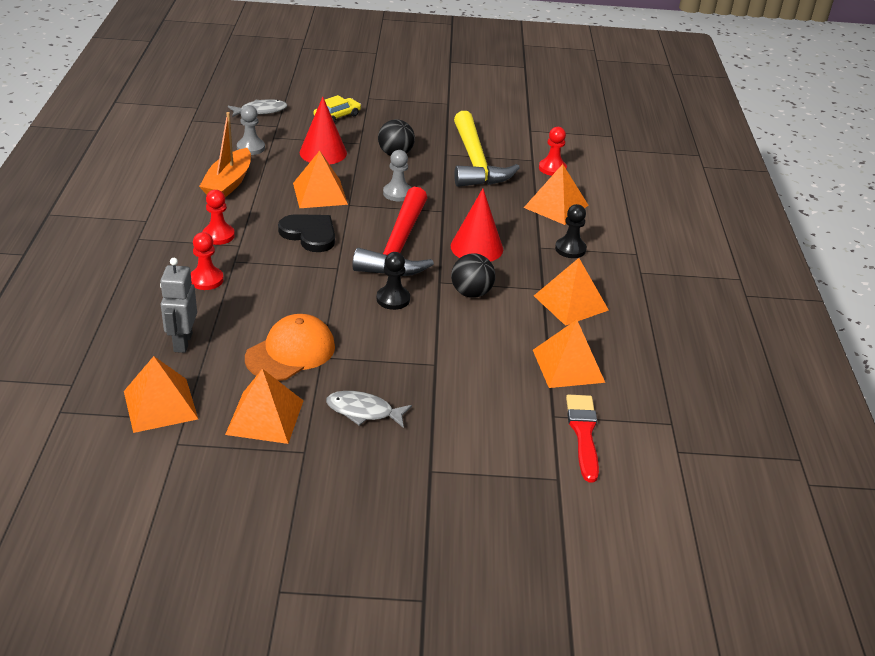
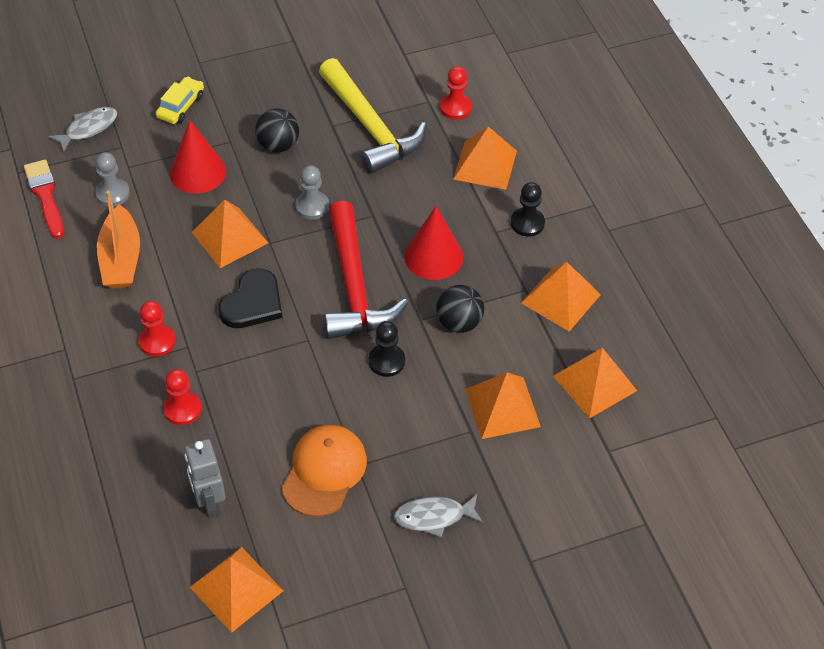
camera: 20 degrees left, 15 degrees up
(265, 417) = (345, 562): orange pyramid -> orange pyramid (502, 407)
(309, 234) = (253, 303): black heart -> black heart turned 105 degrees clockwise
(583, 434) = (645, 461): red brush -> red brush (45, 196)

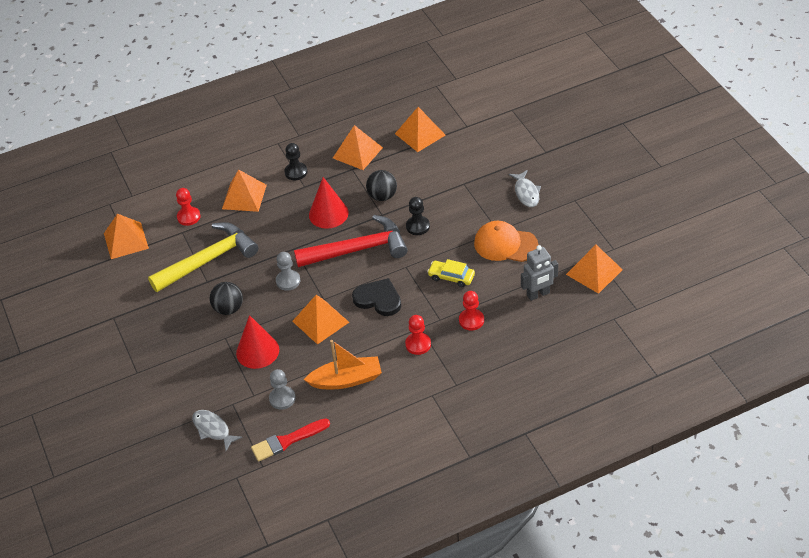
camera: 90 degrees left, 5 degrees down
(181, 106) = (187, 374): yellow car -> yellow car (451, 277)
(502, 407) = (444, 171): orange pyramid -> orange pyramid (126, 240)

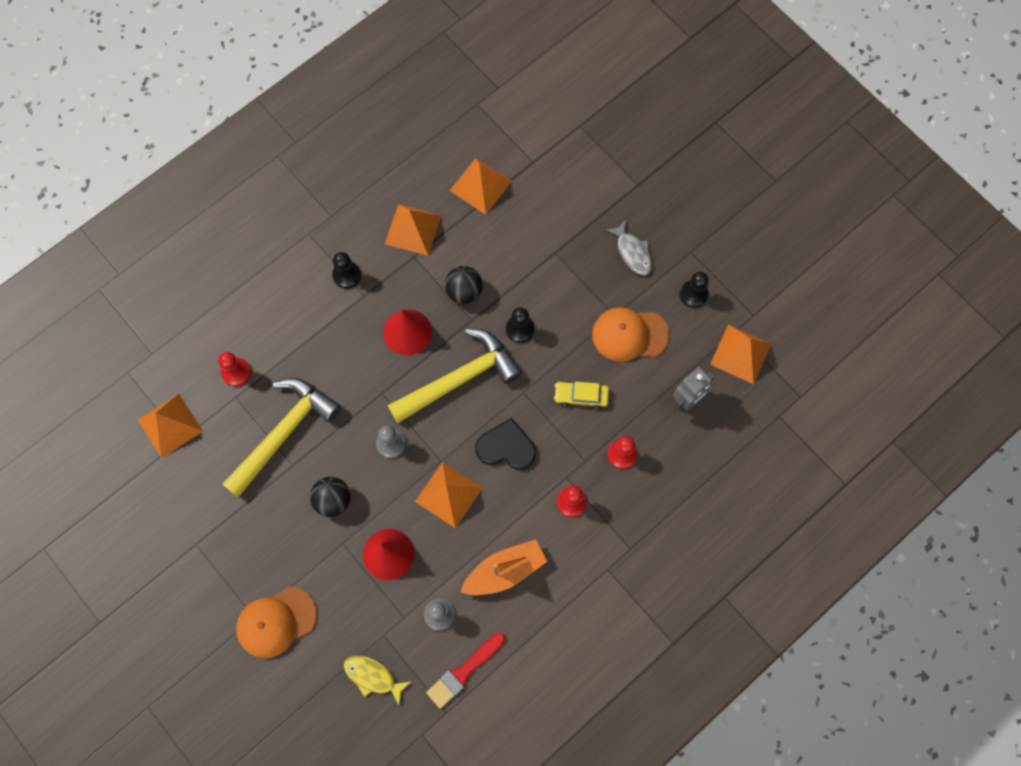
camera: 20 degrees left, 25 degrees up
(152, 378) = (276, 622): none -> orange cap
(213, 429) = (373, 676): grey fish -> yellow fish
(244, 196) = (295, 326): orange pyramid -> none
(357, 249) = (459, 379): red hammer -> yellow hammer
(567, 227) = (693, 294): none -> black pawn

